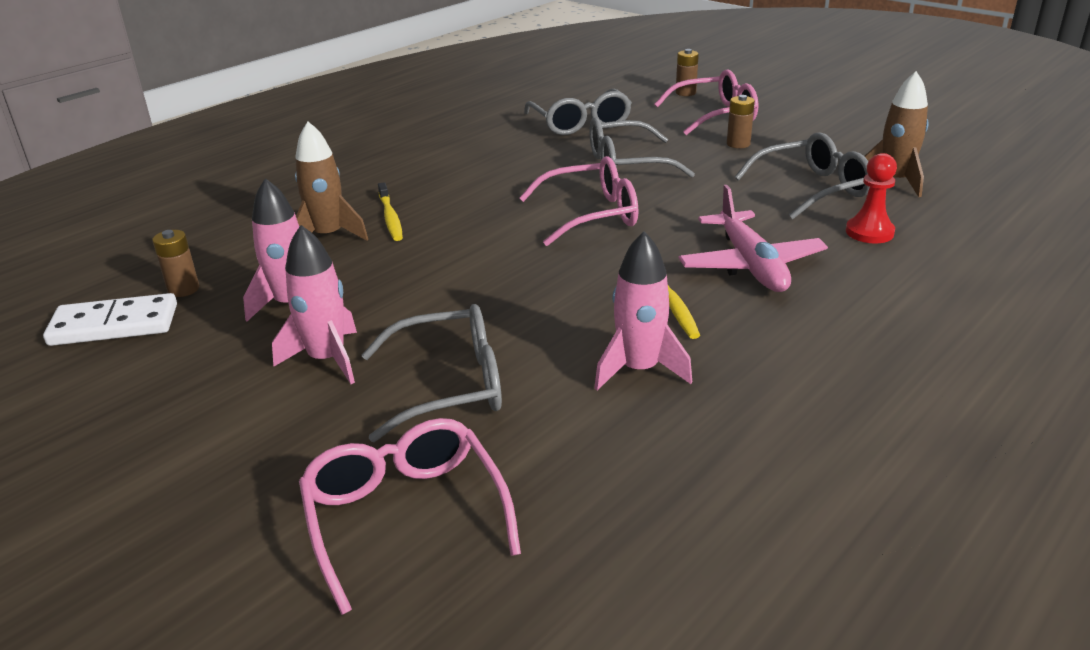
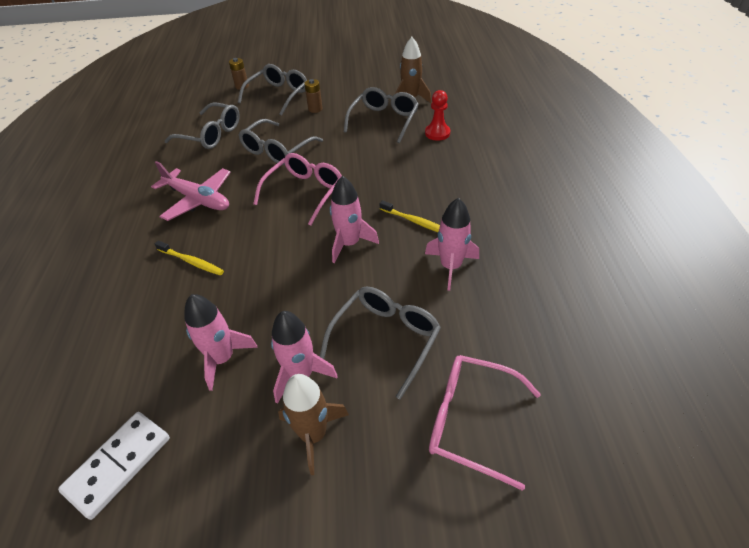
camera: 45 degrees left, 15 degrees up
(183, 289) = (128, 403): brown battery -> none
(328, 236) = (170, 299): brown rocket -> brown rocket (313, 434)
(559, 283) = (349, 244): none -> pink rocket
(715, 115) = (279, 95): pink glasses -> grey glasses
(751, 265) = (417, 179): pink plane -> pink plane (198, 200)

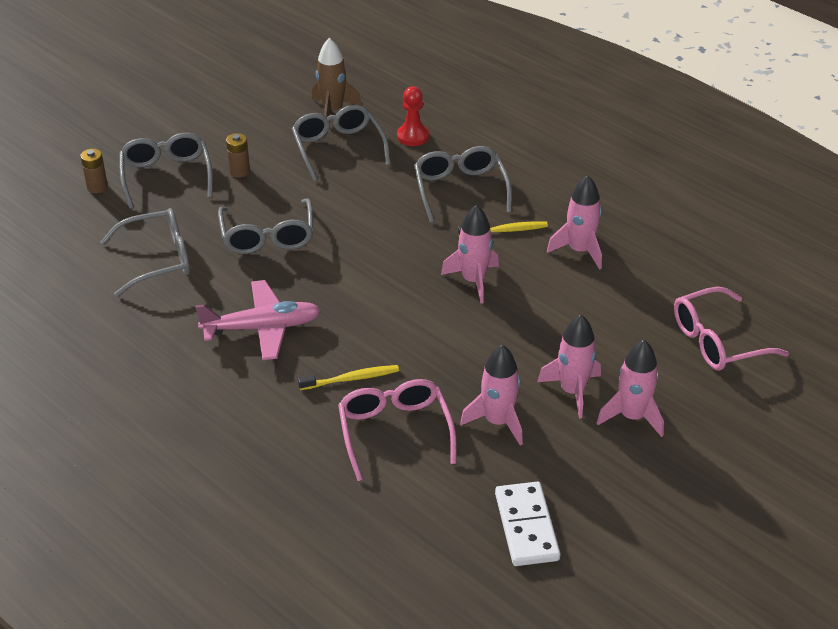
camera: 45 degrees left, 5 degrees down
(305, 192) = (364, 260): pink glasses -> pink glasses (394, 431)
(313, 434) = (632, 416): brown rocket -> pink rocket
(386, 338) = (600, 329): grey glasses -> grey glasses (460, 189)

